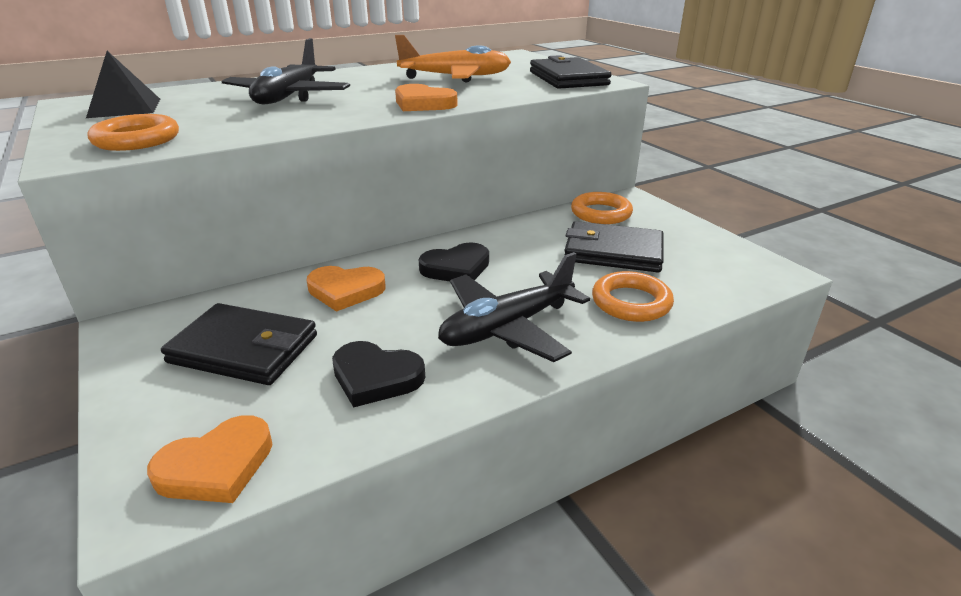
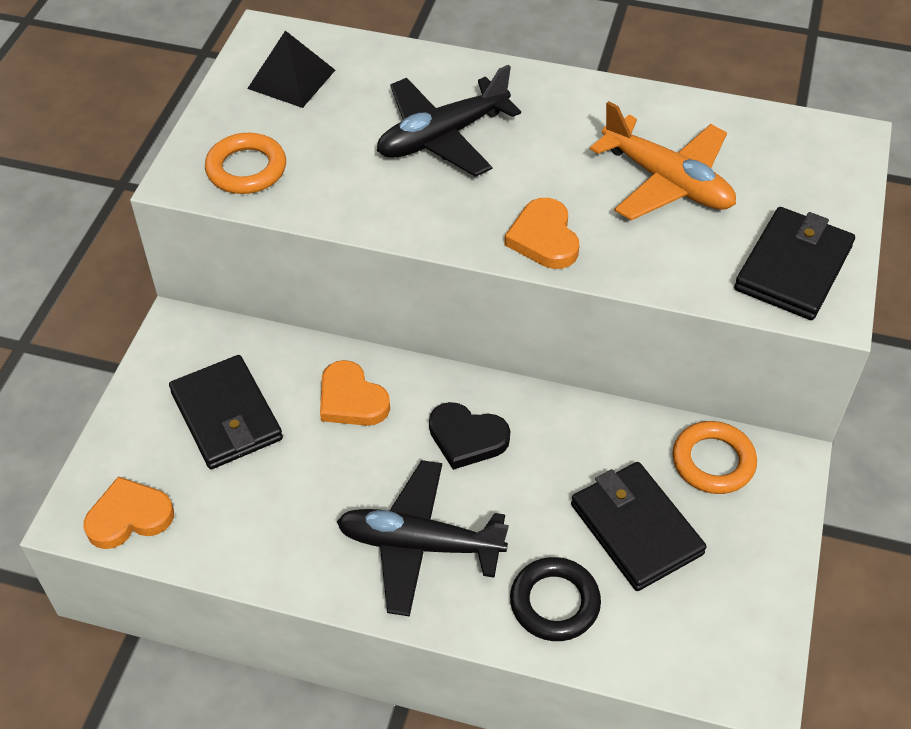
camera: 45 degrees right, 20 degrees up
(217, 466) = (129, 517): orange heart -> orange heart turned 150 degrees clockwise
(376, 377) = (277, 517): black heart -> none
(631, 302) = (554, 603): orange ring -> black ring

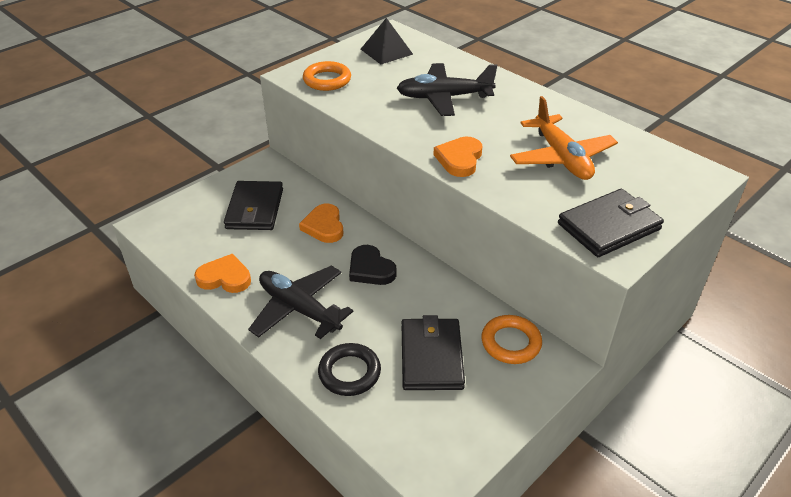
camera: 30 degrees right, 10 degrees down
(129, 517) = (169, 233): orange heart -> orange heart (225, 278)

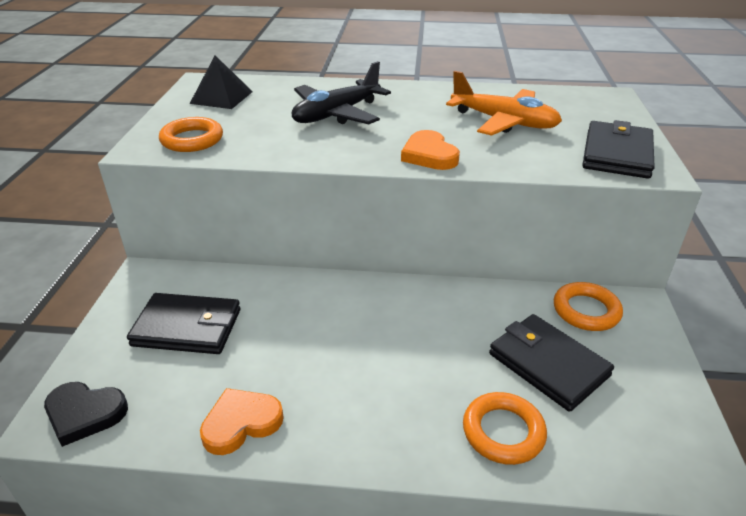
camera: 40 degrees left, 5 degrees down
(254, 209) = (187, 328): black wallet -> black wallet turned 45 degrees counterclockwise
(299, 309) = (371, 402): black plane -> none
(324, 226) = (291, 304): orange heart -> none
(349, 373) = (503, 432): black ring -> orange ring
(370, 269) = (390, 319): black heart -> black heart (85, 414)

